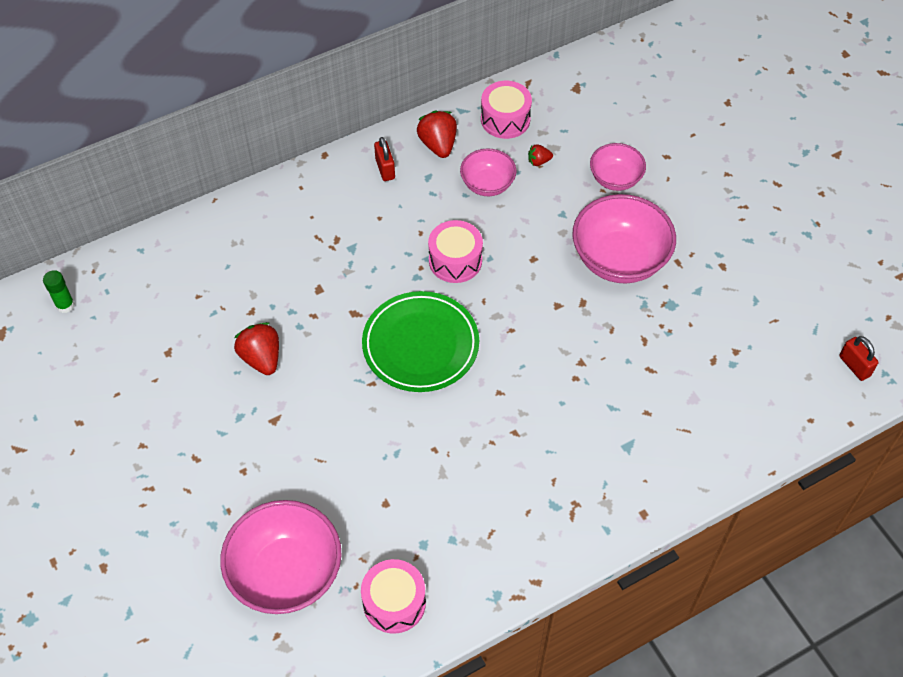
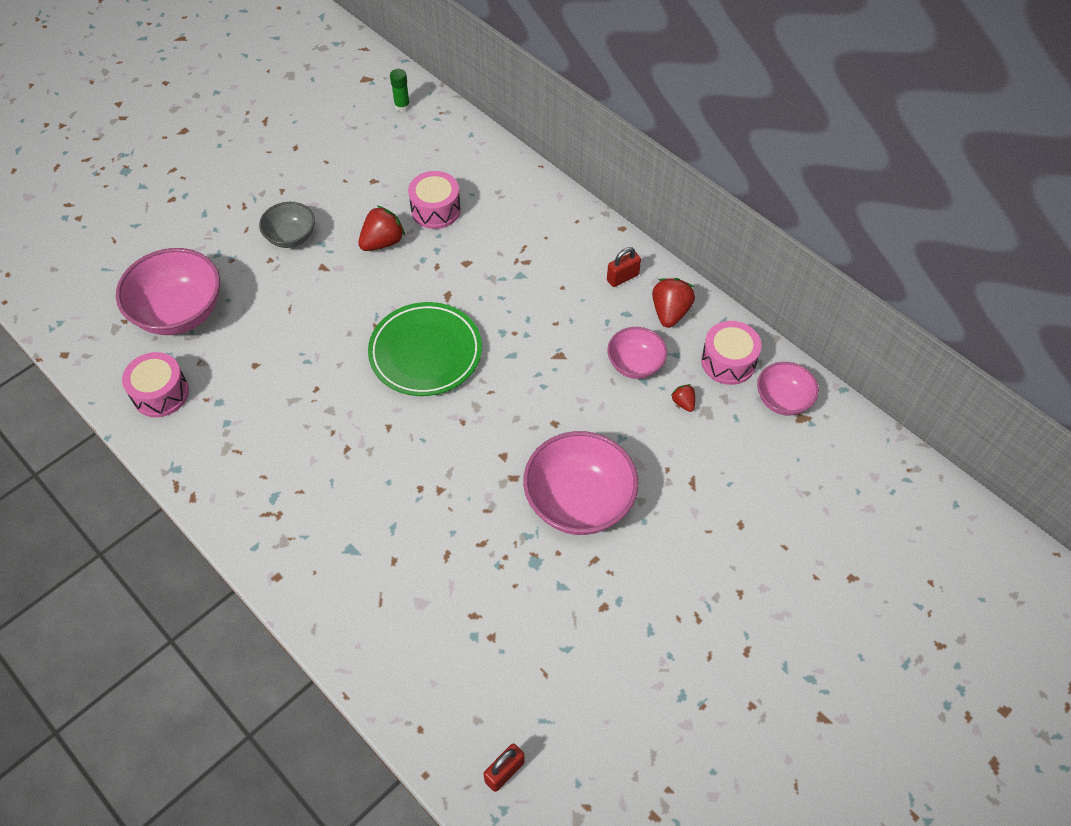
camera: 75 degrees right, 0 degrees up
(218, 445) = (291, 237): none -> grey bowl
(438, 145) = (670, 312): red strawberry -> red strawberry turned 45 degrees counterclockwise
(455, 260) = (531, 358): pink drum -> pink drum (435, 210)
(615, 179) = (687, 478): pink bowl -> pink bowl (783, 400)

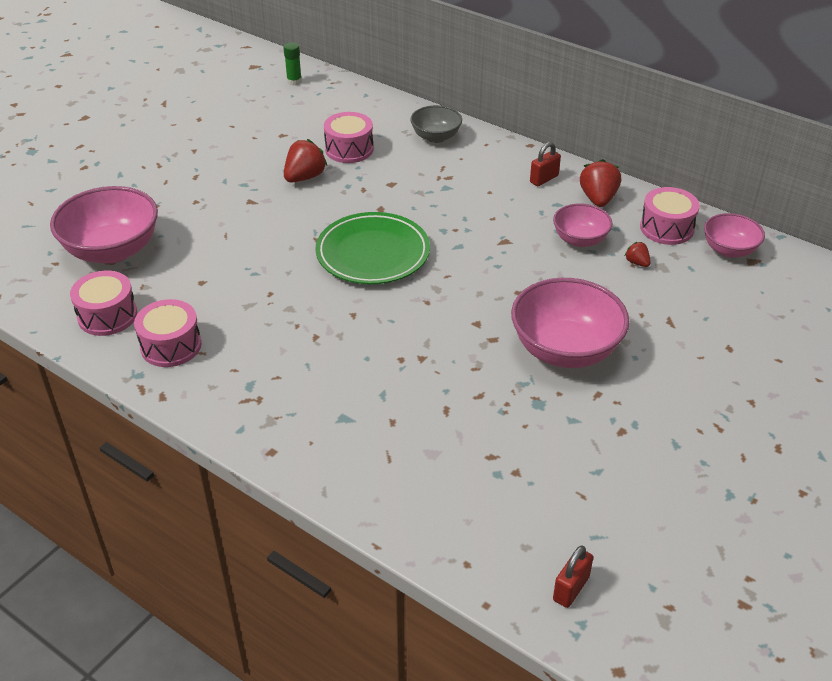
camera: 10 degrees left, 15 degrees down
(211, 439) = (171, 346): none -> pink drum
(291, 237) = (212, 182): grey bowl -> grey bowl (436, 137)

